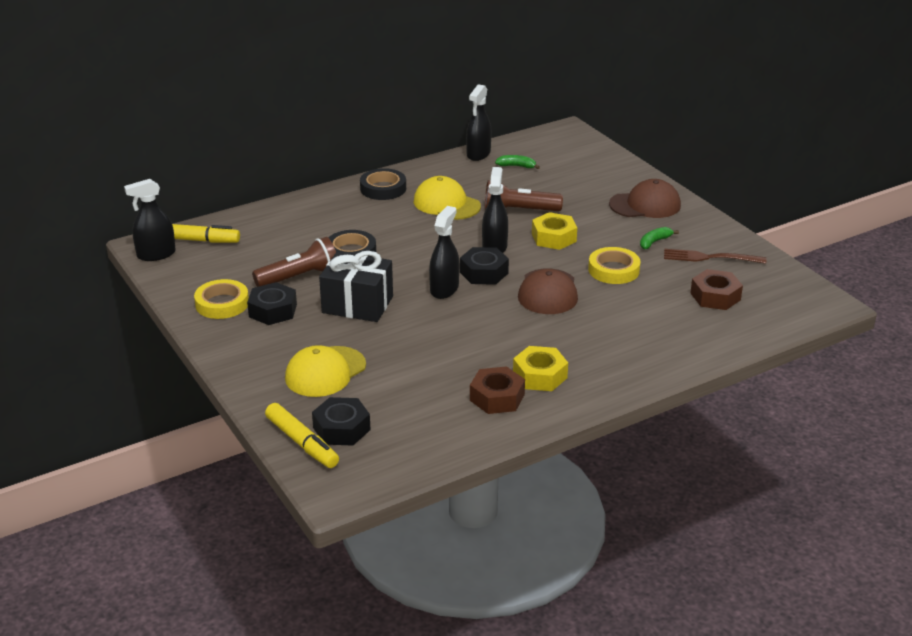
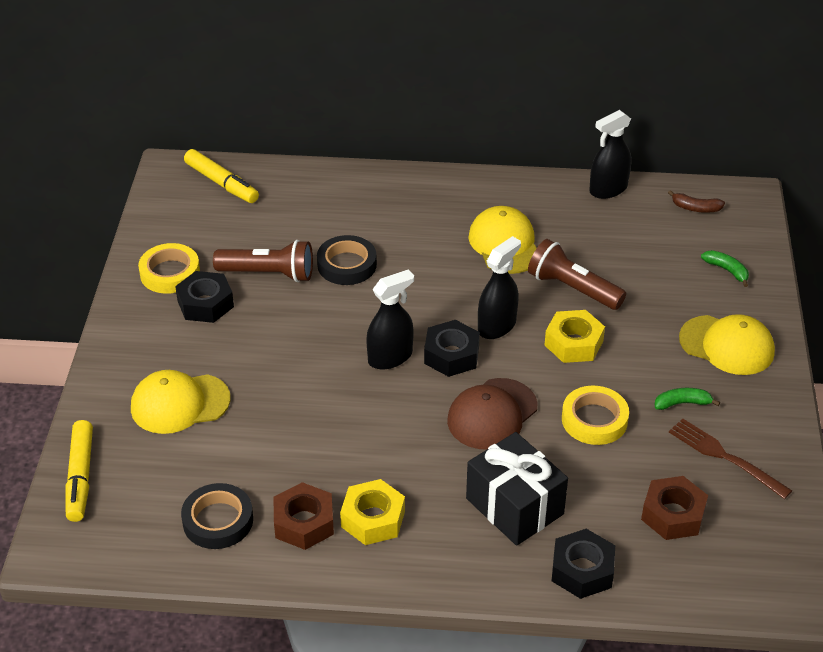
camera: 35 degrees right, 10 degrees up
(156, 254) = (170, 184): black spray bottle -> none
(341, 429) = (128, 480): black nut -> black nut (582, 570)
(357, 304) = (288, 335): black gift -> black gift (514, 506)
(383, 188) = (459, 194): black tape -> black tape (218, 520)
(516, 166) = (633, 224): green banana -> green banana (726, 270)
(544, 145) = (696, 208): none -> brown banana
(645, 205) = (727, 345): brown cap -> yellow cap

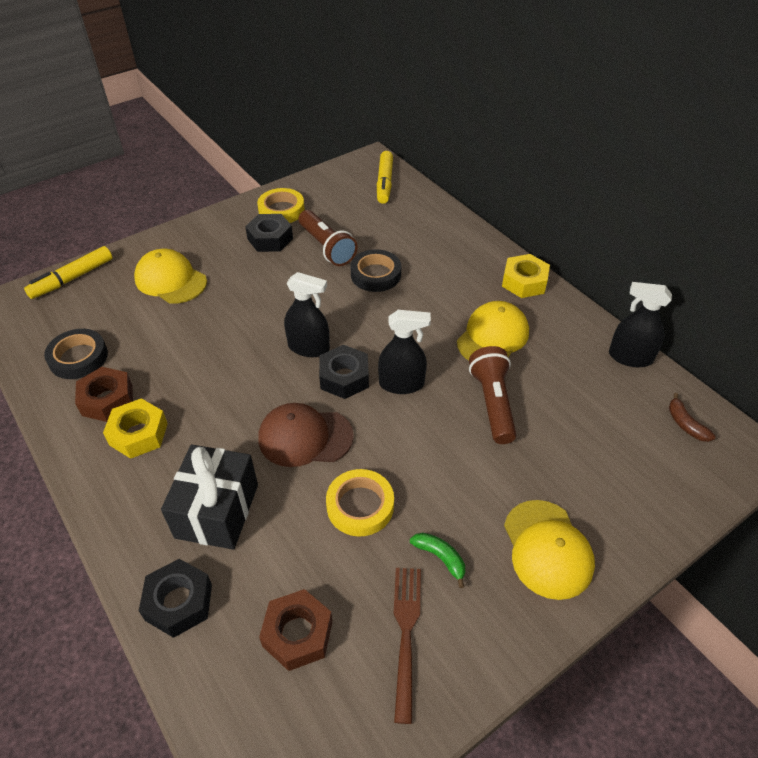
camera: 50 degrees right, 5 degrees up
(573, 343) = (433, 440): yellow nut -> yellow nut (524, 282)
(726, 270) = (639, 492): green banana -> none

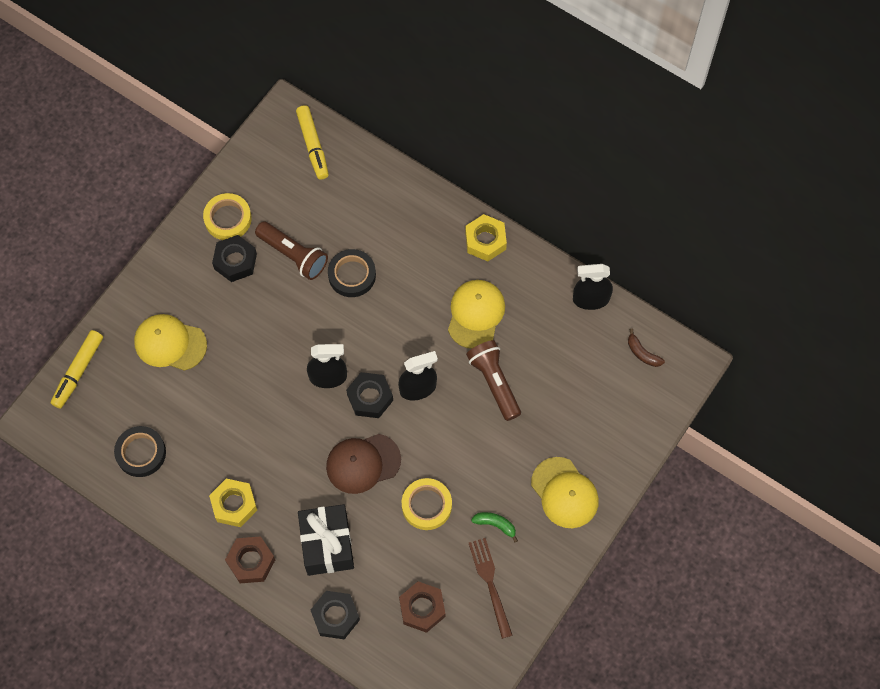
camera: 20 degrees left, 20 degrees up
(107, 400) = (191, 484): brown nut -> brown nut (251, 561)

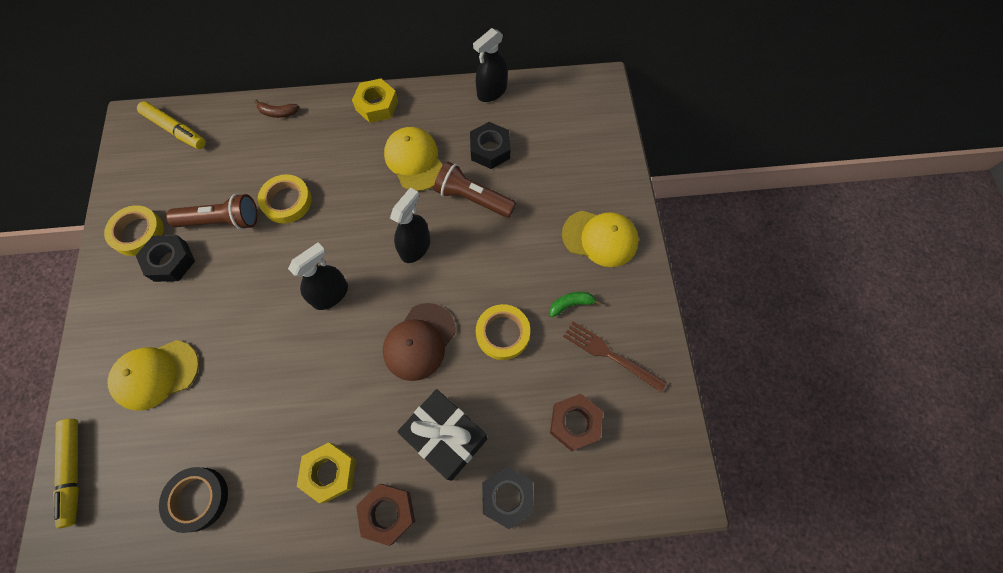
camera: 40 degrees left, 0 degrees up
(352, 275) = (287, 201): black tape -> yellow tape
(370, 397) = (381, 284): black nut -> black nut (490, 150)
(642, 353) = (562, 101): brown banana -> brown banana (278, 113)

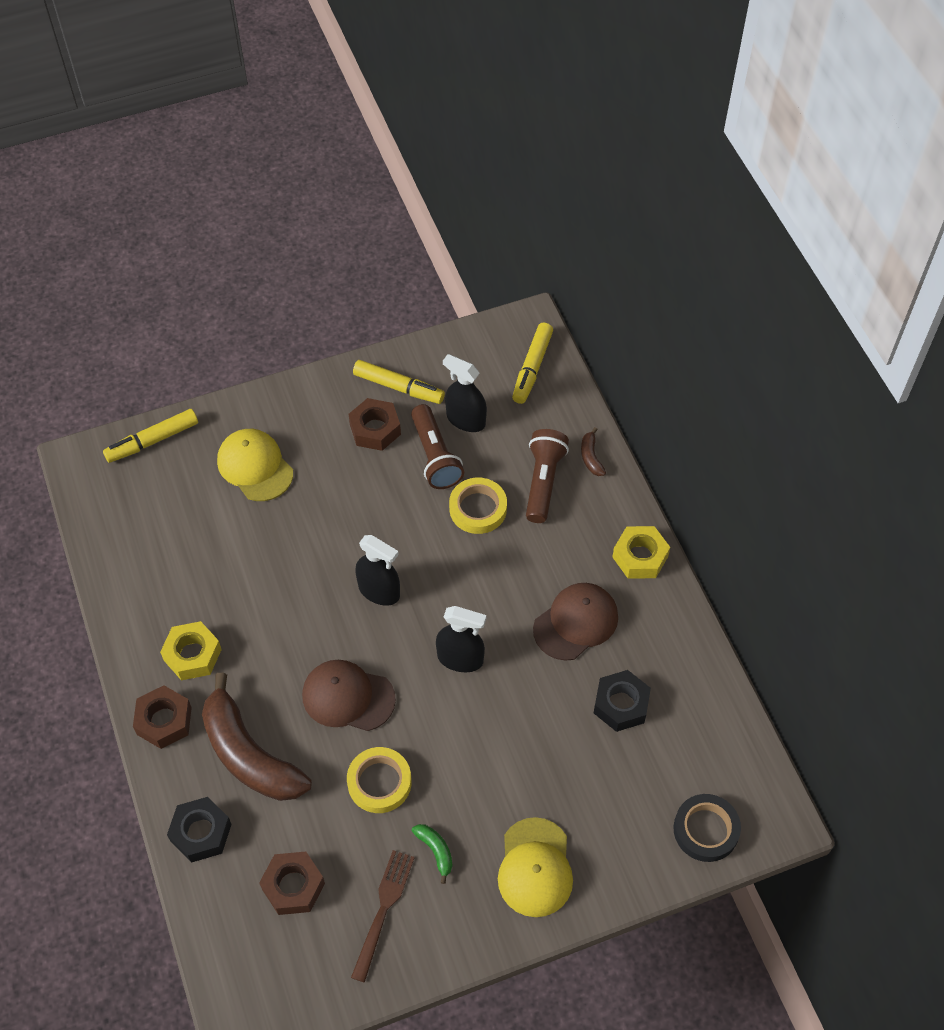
camera: 75 degrees right, 10 degrees down
(138, 233) = (398, 387): yellow tape -> yellow marker
(170, 261) = (375, 429): black nut -> brown nut
(197, 499) = (147, 549): black tape -> black tape (706, 830)
(414, 160) = (576, 622): yellow cap -> brown cap
(446, 437) = (249, 755): black gift -> brown banana
(472, 198) = (544, 703): brown flashlight -> brown flashlight (543, 481)
(492, 91) = (712, 683): black spray bottle -> black spray bottle (465, 420)

